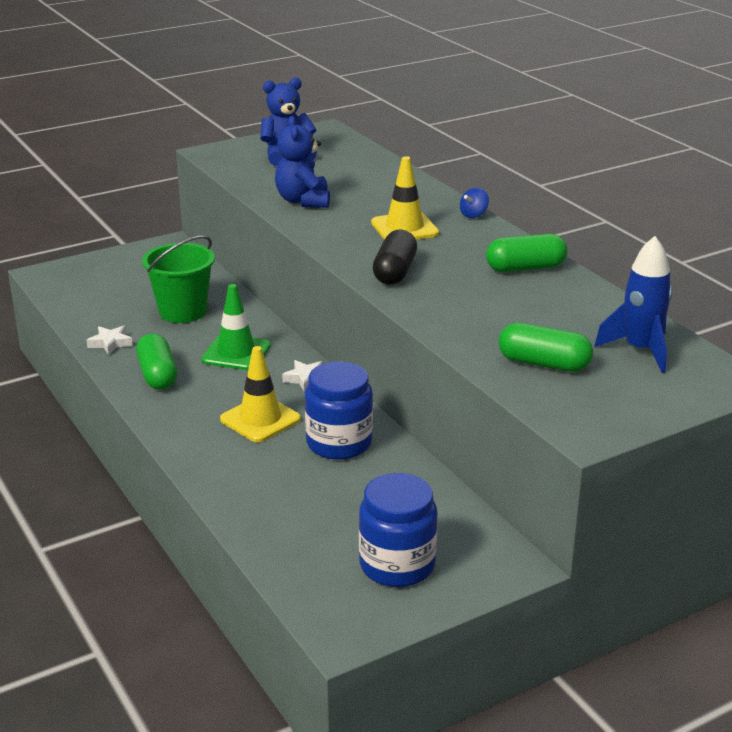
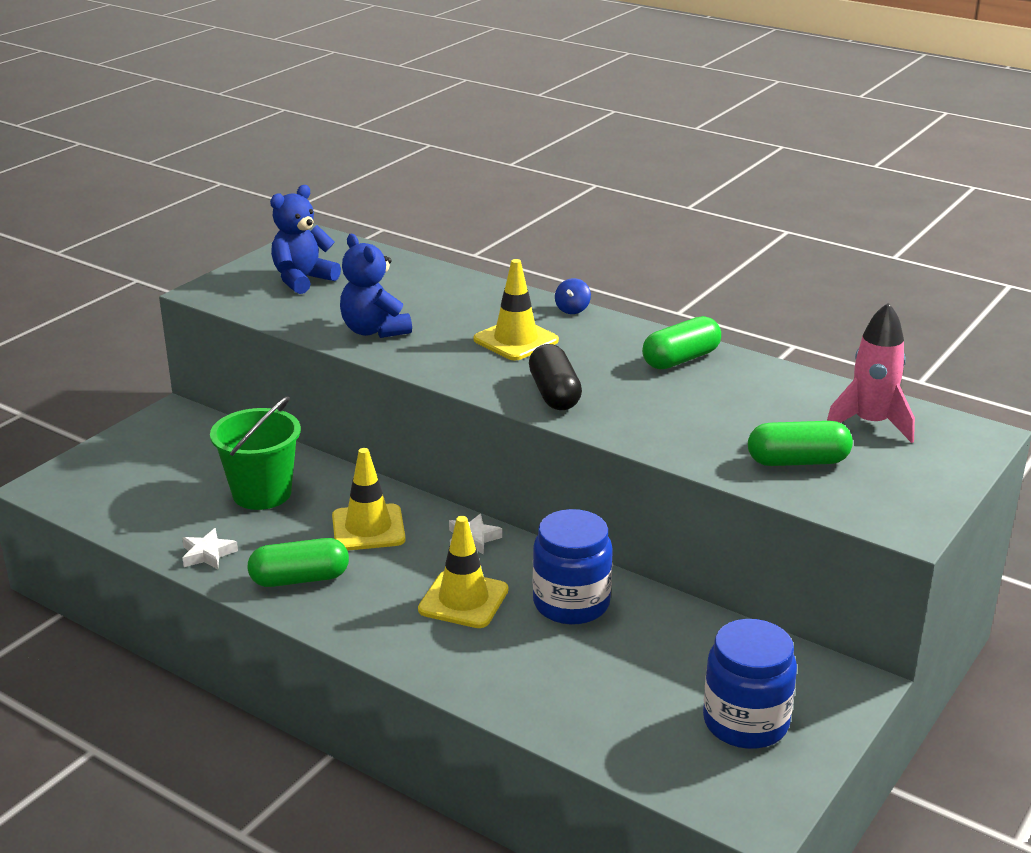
camera: 25 degrees left, 0 degrees up
(157, 375) = (300, 579): green capsule -> green capsule turned 60 degrees counterclockwise
(236, 353) = (368, 528): green traffic cone -> yellow traffic cone
(640, 350) = (870, 424): blue rocket -> pink rocket

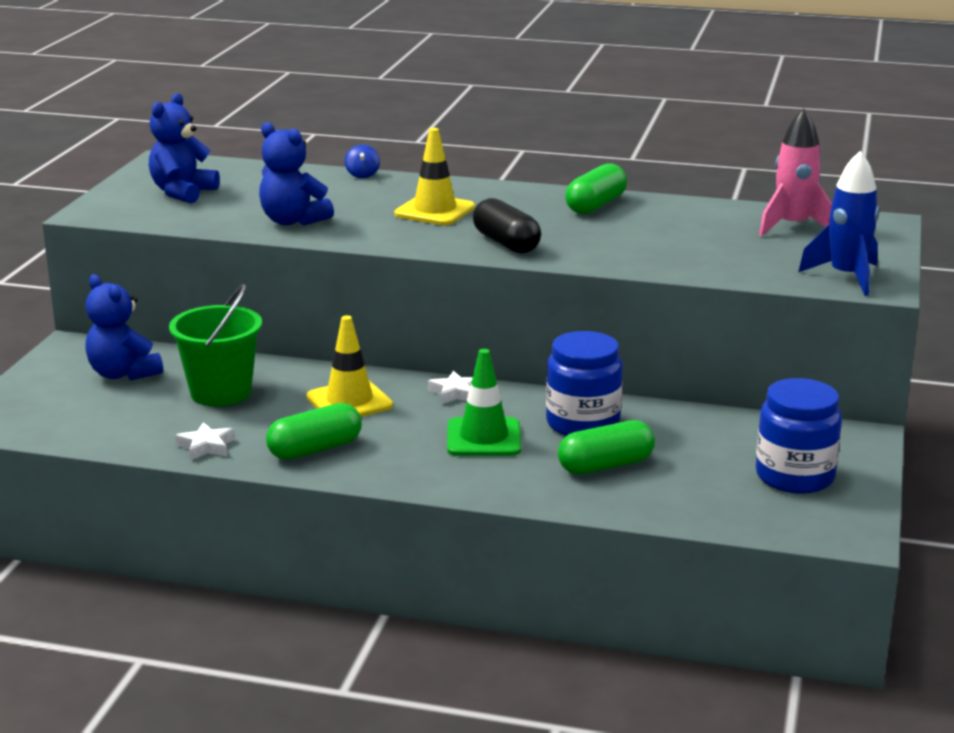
camera: 20 degrees left, 5 degrees down
(194, 454) = (123, 374): none -> blue teddy bear
(463, 600) = (483, 438): yellow traffic cone -> green traffic cone
(572, 309) = (466, 183): blue spinning top -> blue spinning top (362, 175)
(797, 461) = (756, 259): green capsule -> green capsule (605, 465)
(879, 505) = (846, 277): none -> blue rocket

